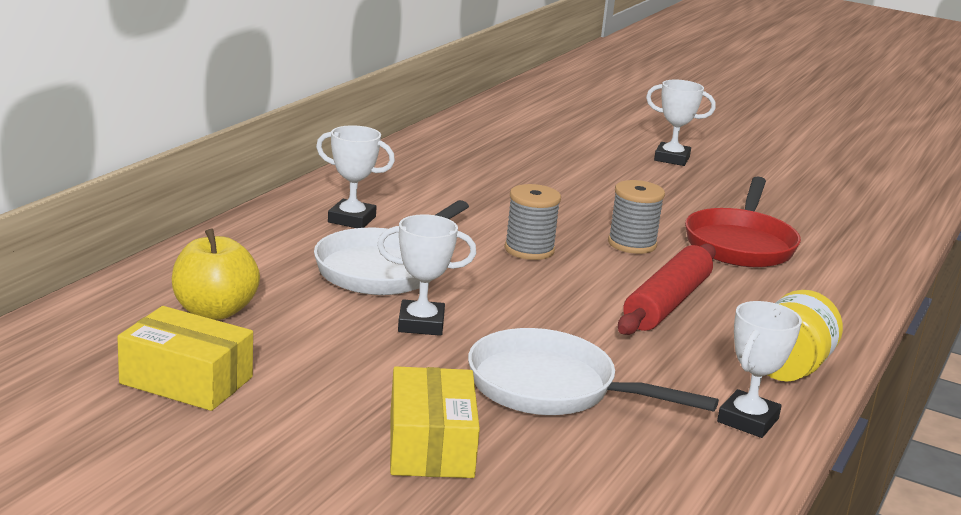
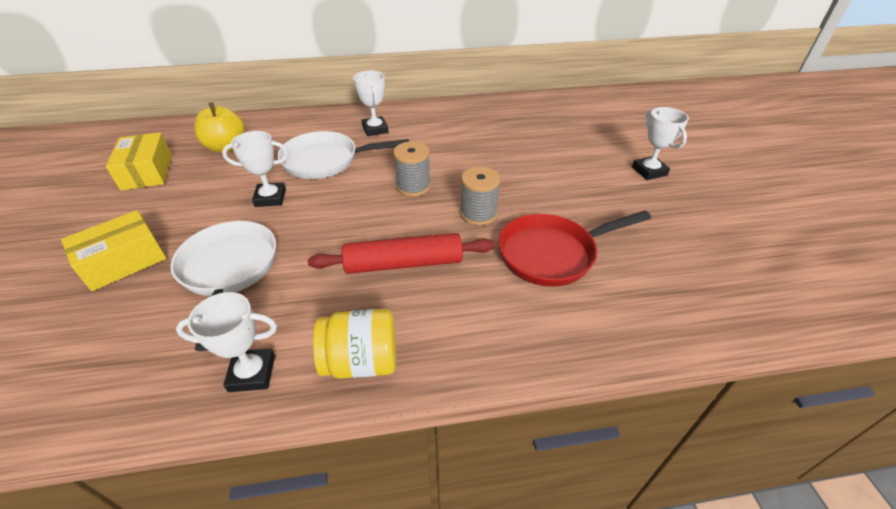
camera: 55 degrees right, 20 degrees up
(421, 324) = (270, 198): white trophy -> white trophy turned 60 degrees counterclockwise

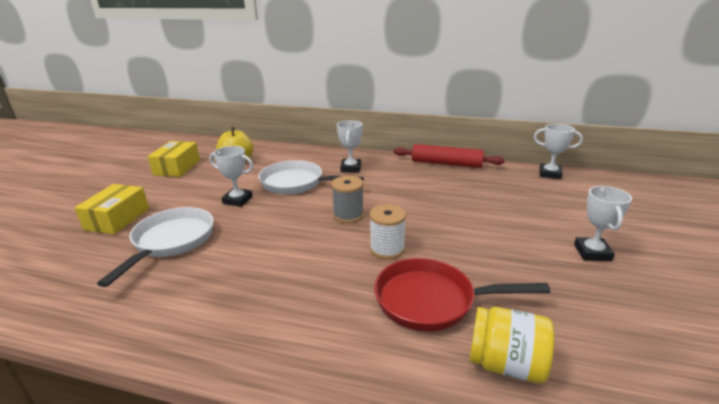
camera: 25 degrees right, 15 degrees down
(124, 261) = (117, 219): yellow box -> yellow box turned 60 degrees counterclockwise
(252, 373) = (126, 317): white trophy -> white trophy (550, 174)
(361, 361) = (203, 336): yellow jar -> yellow jar (506, 364)
(404, 263) = (295, 271): red rolling pin -> red rolling pin (446, 163)
(478, 214) = (387, 249): grey spool -> white spool

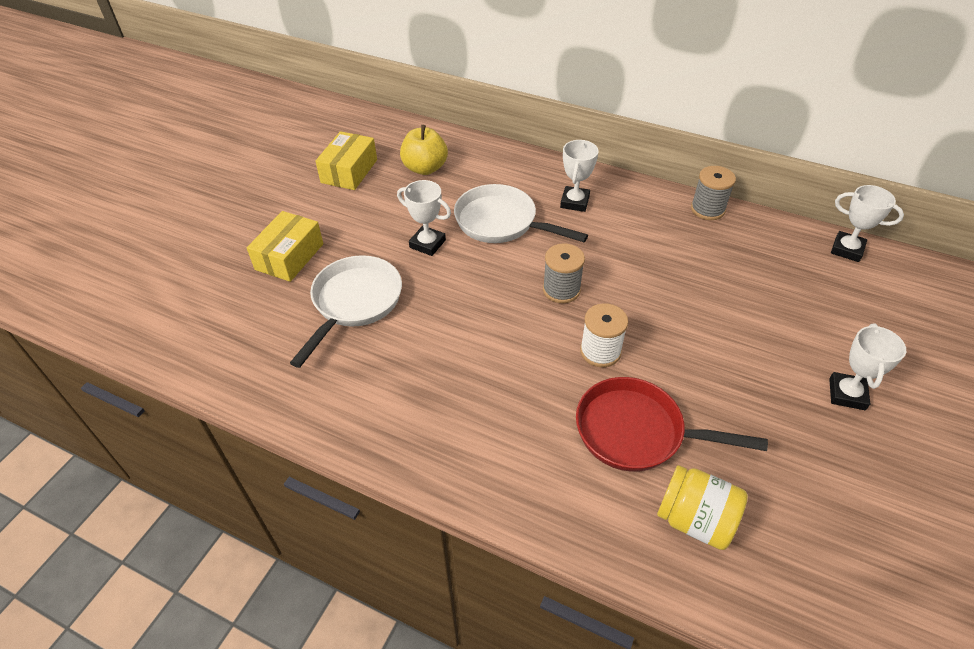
camera: 10 degrees right, 20 degrees up
(446, 163) = (707, 209): red rolling pin -> grey spool

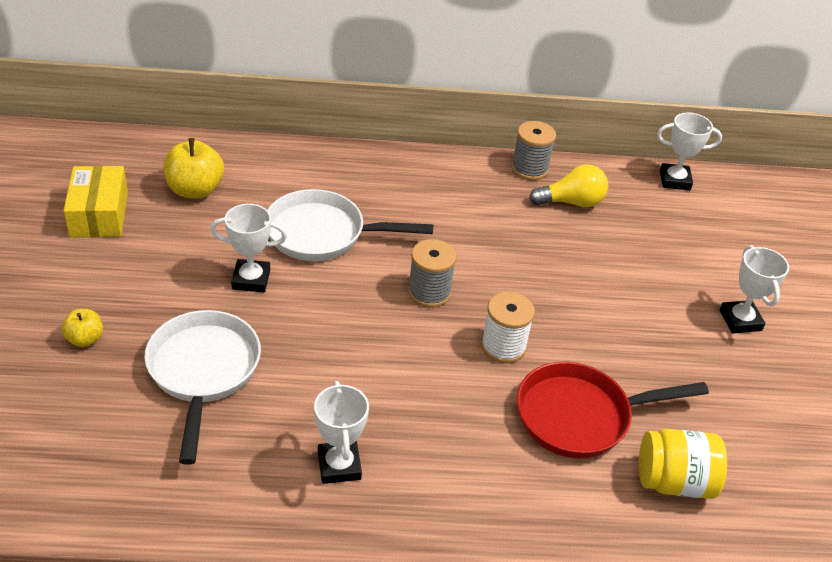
camera: 30 degrees left, 5 degrees down
(289, 256) = (85, 339): yellow box -> yellow apple
(574, 202) = (390, 192): white trophy -> white trophy (339, 466)
(731, 246) = (571, 202): none -> yellow light bulb

